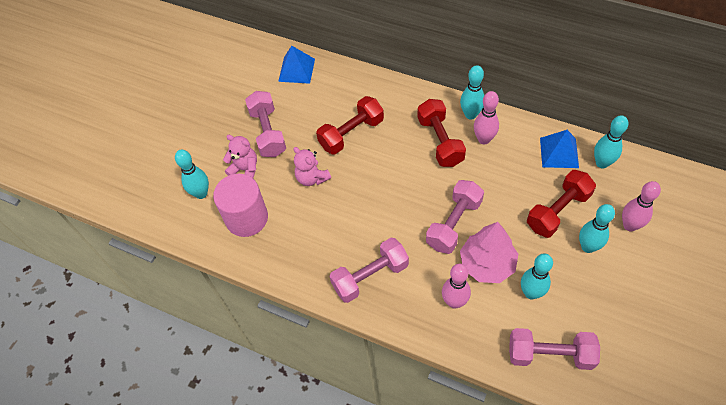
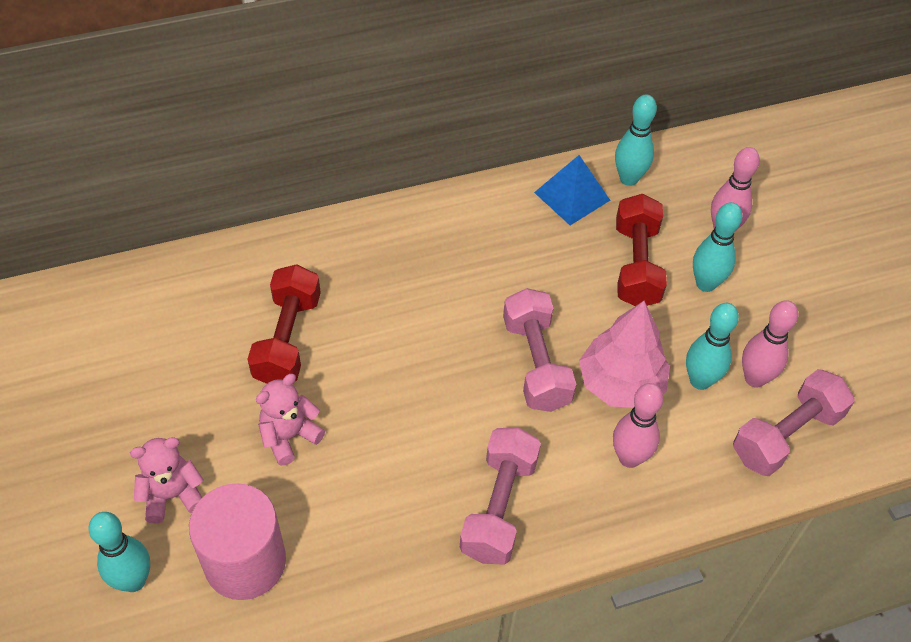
camera: 50 degrees left, 5 degrees down
(268, 132) = (157, 419): pink dumbbell -> none
(296, 70) = (115, 303): blue pyramid -> none
(312, 178) = (289, 436): pink teddy bear -> pink teddy bear turned 135 degrees clockwise
(440, 141) = (418, 272): red dumbbell -> none
(470, 114) = (424, 215): turquoise bowling pin -> none
(484, 139) = (470, 235): pink bowling pin -> pink bowling pin (755, 378)

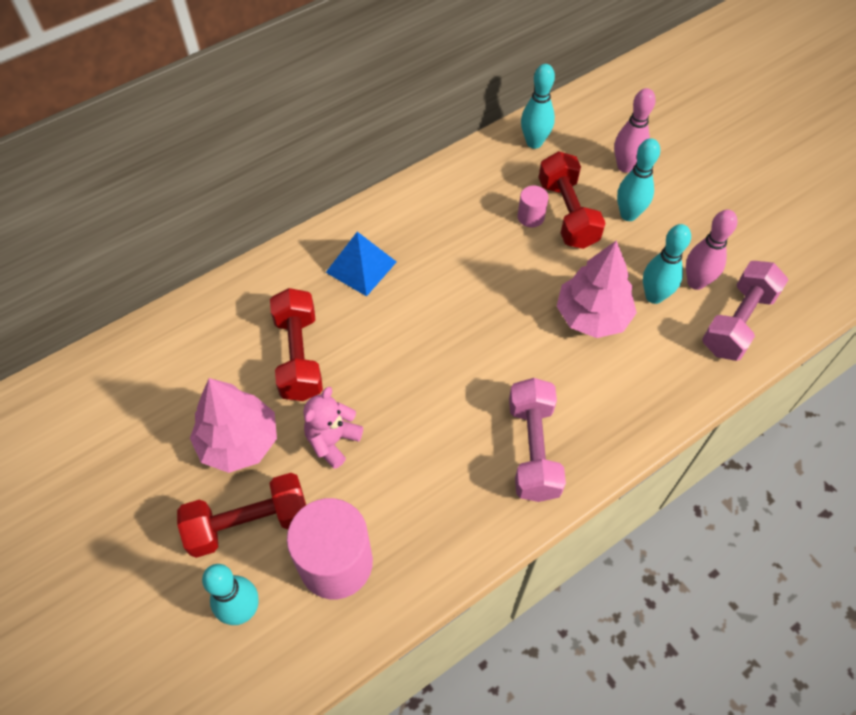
camera: 15 degrees left, 5 degrees up
(172, 495) = (249, 523): pink teddy bear -> red dumbbell
(193, 410) = (239, 442): none -> pink tree
(536, 363) = (517, 318): pink dumbbell -> none
(572, 196) = (493, 169): blue pyramid -> blue pyramid (361, 267)
(593, 258) = (531, 217): none -> pink cylinder
(629, 458) = (622, 376): pink bowling pin -> none

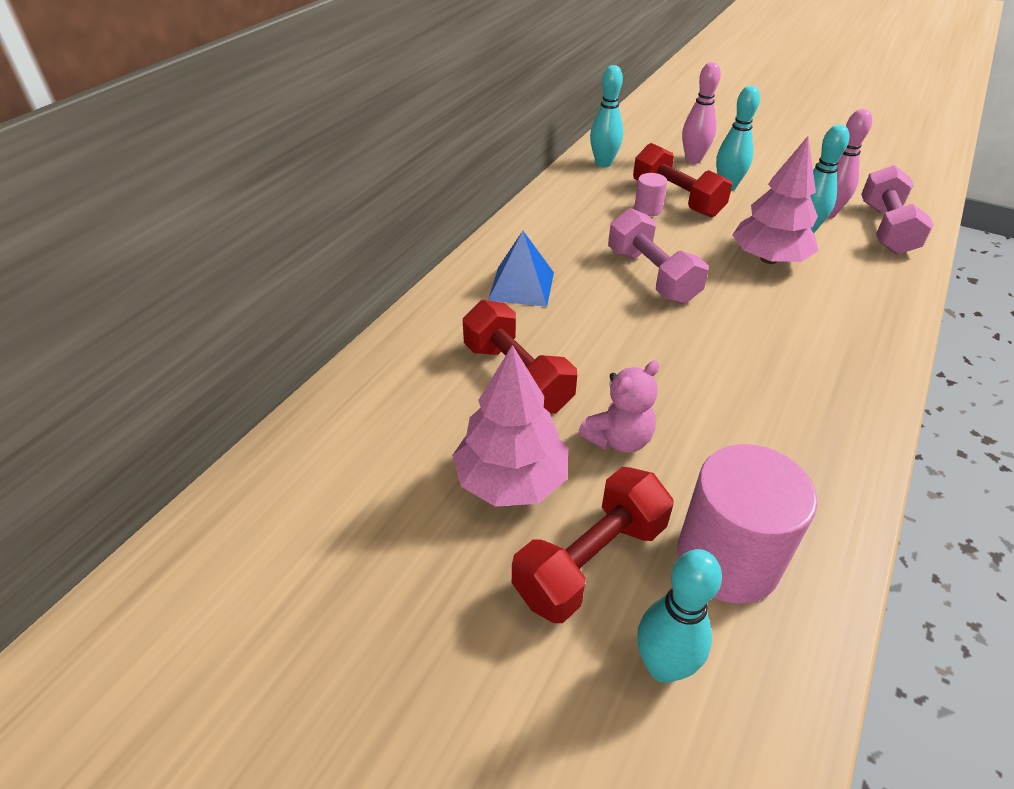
camera: 25 degrees left, 15 degrees down
(332, 441) = (618, 439): pink teddy bear -> pink teddy bear turned 135 degrees counterclockwise
(533, 449) = (822, 373): pink dumbbell -> pink dumbbell (651, 276)

